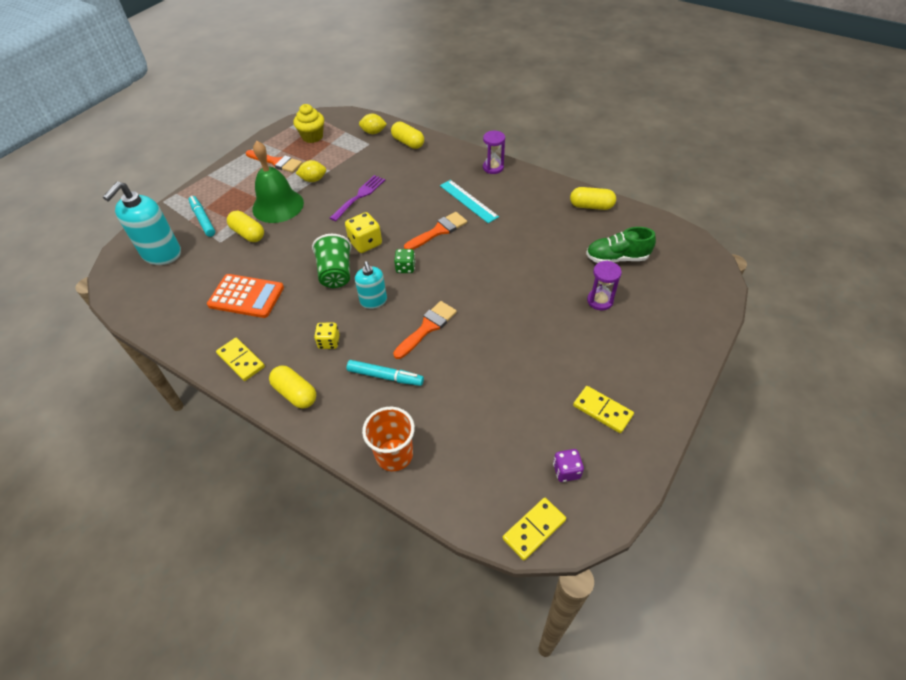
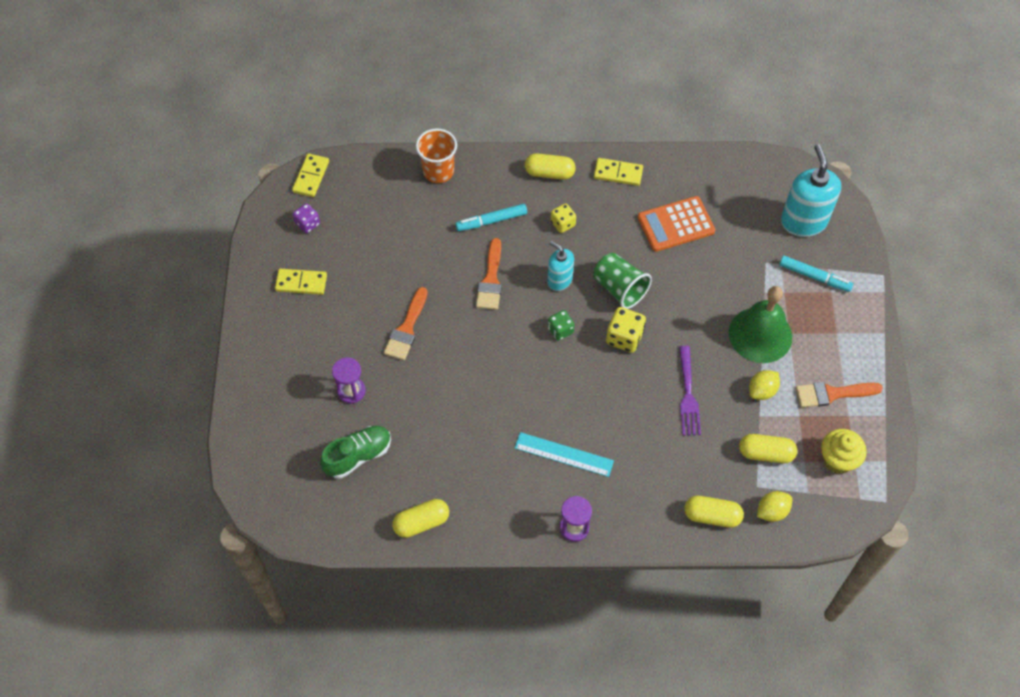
camera: 145 degrees right, 10 degrees up
(248, 234) = (750, 285): yellow capsule -> yellow capsule (765, 453)
(438, 231) = (564, 393): orange brush -> orange brush (406, 328)

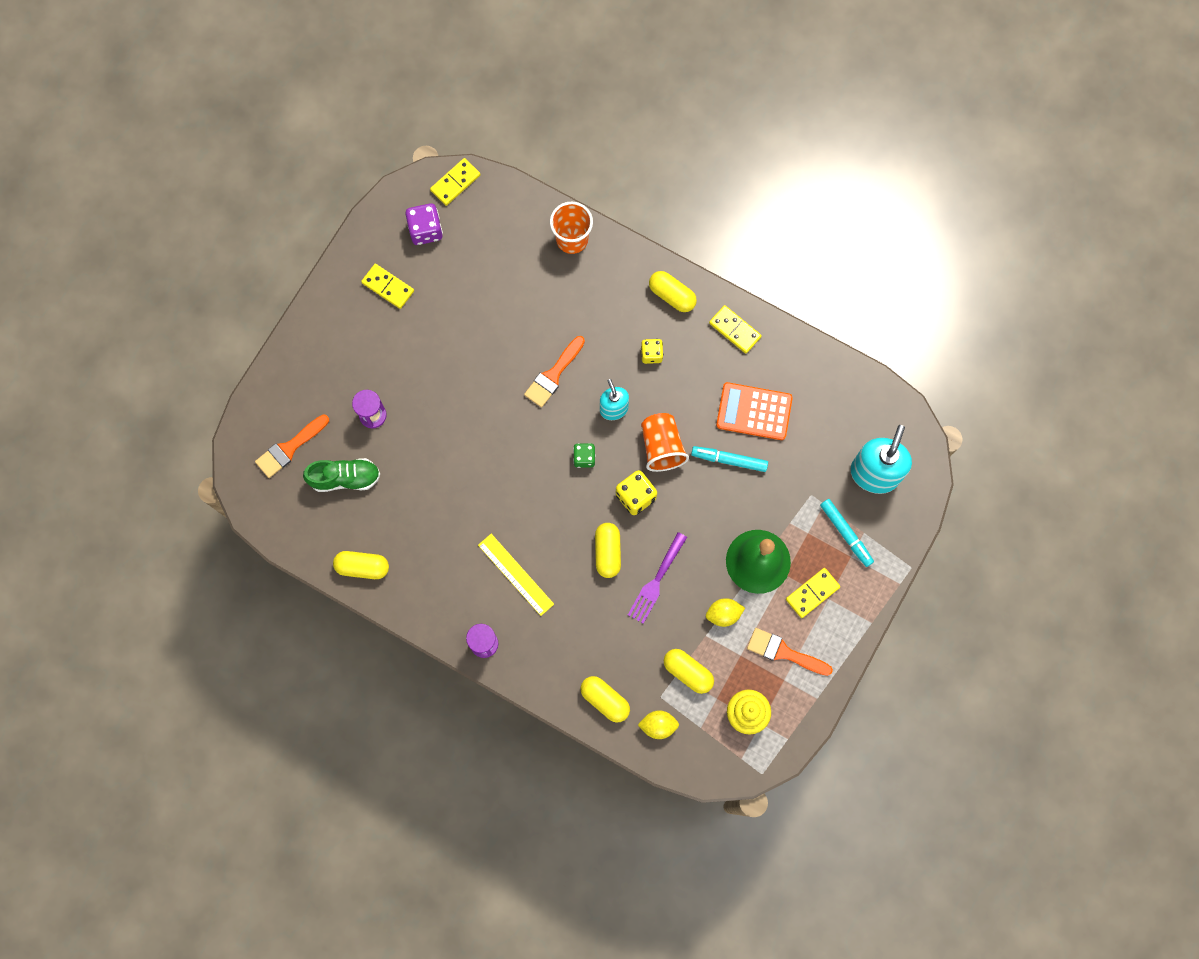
camera: 30 degrees right, 15 degrees up
(307, 224) = (425, 230): purple dice -> purple dice, size x1.52
(406, 328) = (452, 382): orange brush -> orange brush (289, 448)
(491, 221) = (589, 316): turquoise marker -> turquoise marker (729, 460)
(564, 454) = (515, 574): turquoise ruler -> yellow ruler
(619, 289) = (662, 447): green cup -> orange cup
(631, 394) = (608, 552): none -> yellow capsule
(821, 335) = (812, 593): none -> yellow domino

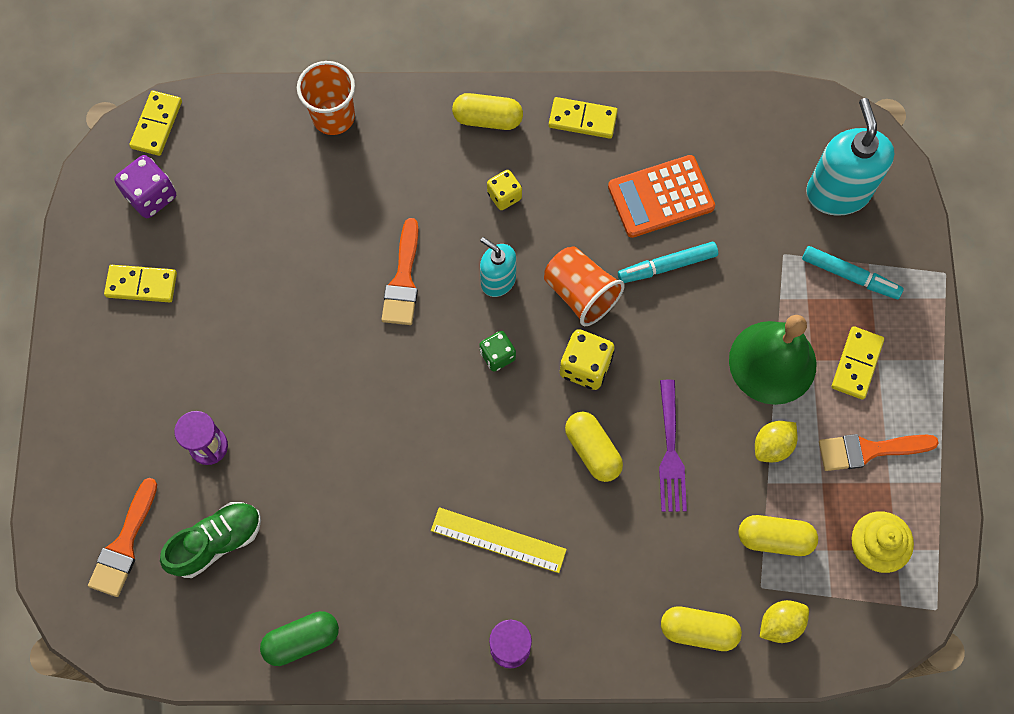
camera: 30 degrees left, 5 degrees down
(363, 567) = (302, 640): yellow capsule -> green capsule

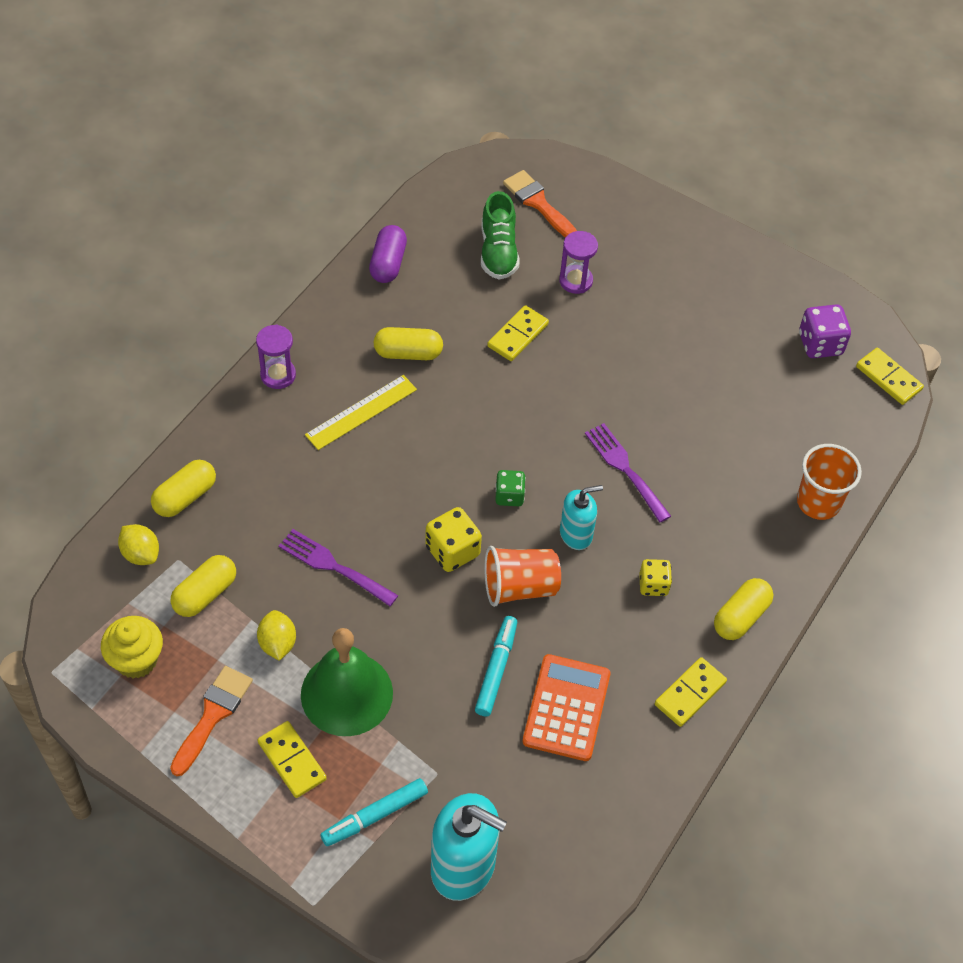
camera: 120 degrees right, 15 degrees down
(141, 284) = (742, 303): yellow domino -> yellow domino (518, 335)
(302, 640) = (388, 263): green capsule -> purple capsule
(403, 280) = (625, 469): orange brush -> purple fork
(592, 450) = (379, 513): yellow capsule -> yellow capsule (408, 353)
(780, 624) = (141, 554): yellow lemon -> yellow lemon turned 45 degrees counterclockwise

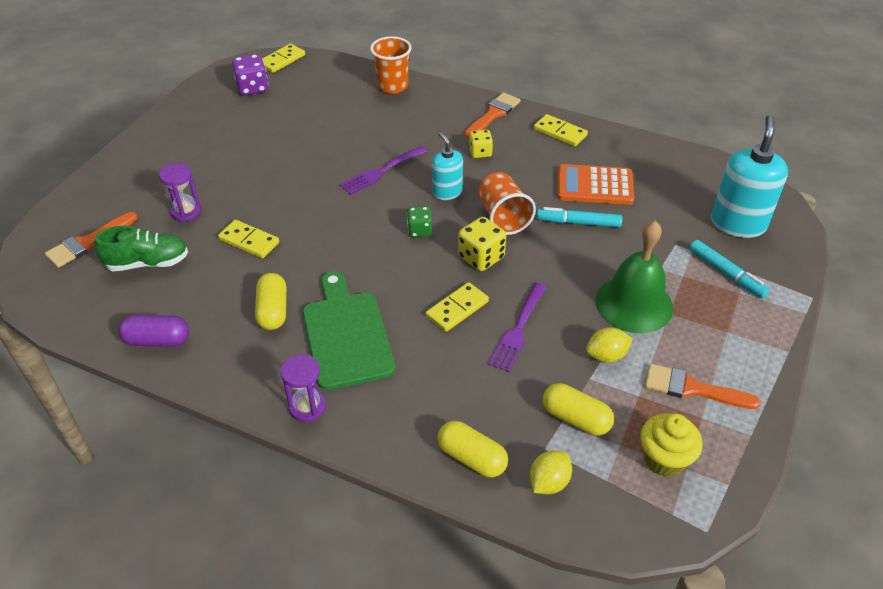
camera: 95 degrees left, 10 degrees down
(292, 761) = (707, 328): yellow domino -> yellow domino (457, 309)
(361, 412) = (346, 335): yellow ruler -> green cutting board
(740, 617) = (493, 114): yellow capsule -> orange brush

